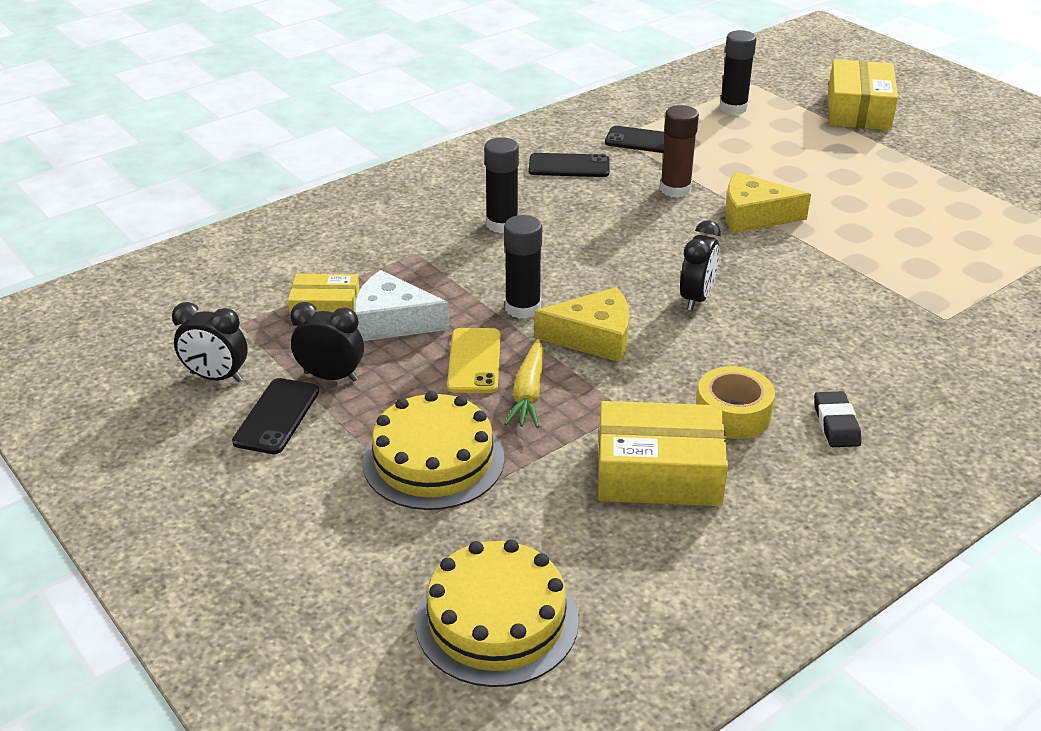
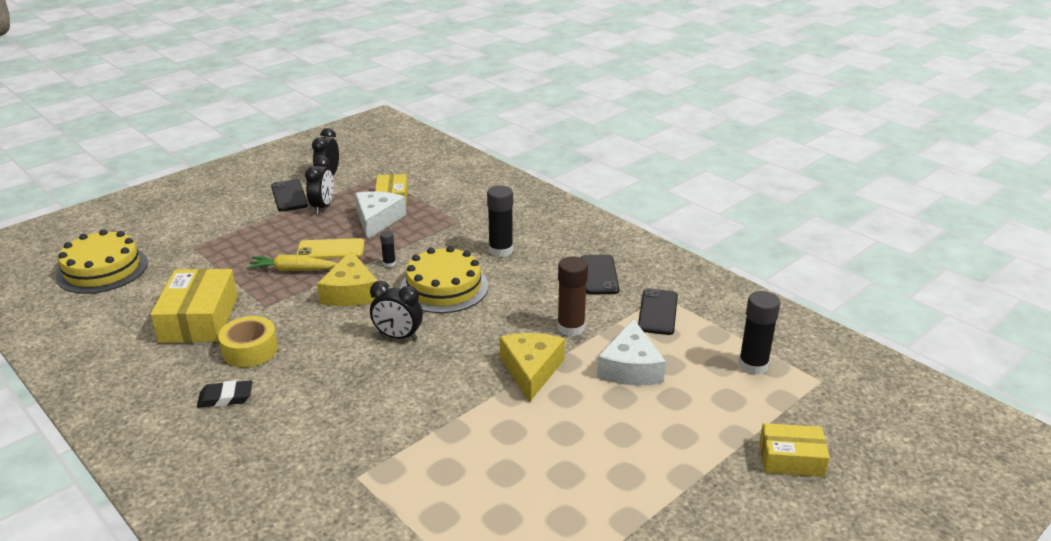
camera: 85 degrees right, 5 degrees down
(276, 416) = (289, 196): black phone -> black phone turned 60 degrees clockwise
(433, 460) = (237, 243): yellow cake -> yellow cake (444, 287)
(523, 308) = (389, 263): black glue stick -> black glue stick, size x0.51
(743, 164) = (630, 368): none -> white cheese
(858, 110) = (791, 459): yellow box -> yellow box, size x0.62

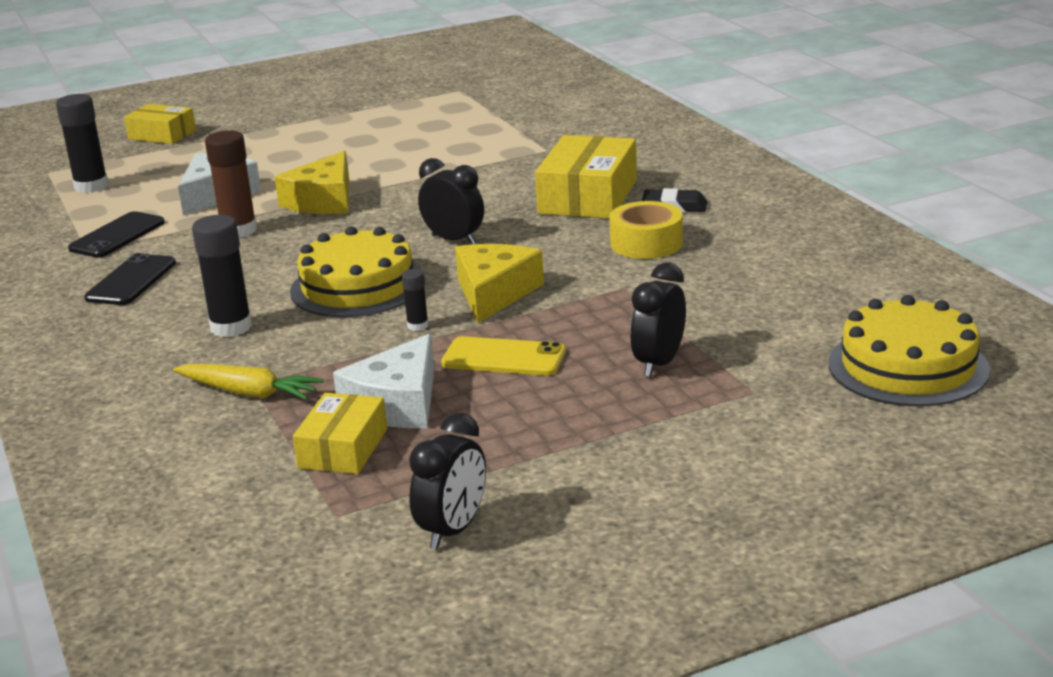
camera: 160 degrees left, 5 degrees down
(199, 319) = (719, 281): yellow box -> yellow box (588, 197)
(289, 196) = (556, 484): black phone -> none
(293, 270) = (575, 332): yellow carrot -> yellow carrot (249, 393)
(322, 207) = (491, 446): black clock -> black clock (659, 363)

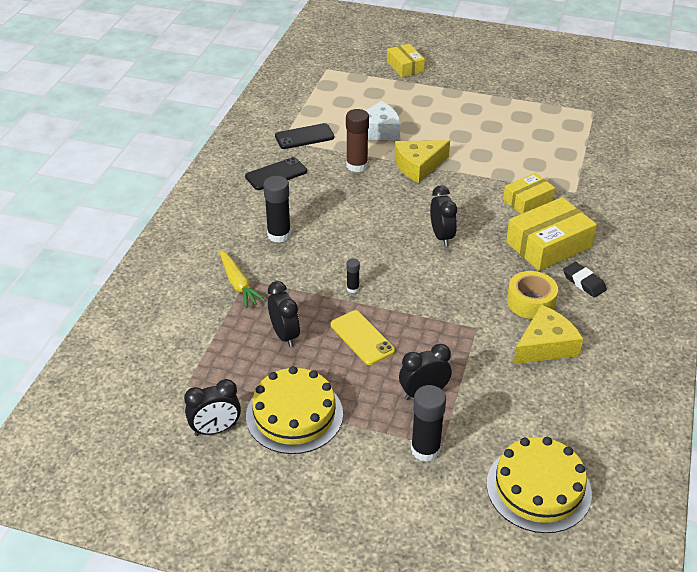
camera: 40 degrees right, 15 degrees up
(91, 186) = (332, 91): black glue stick -> black glue stick (425, 449)
(343, 448) = (233, 347): yellow box -> yellow box (527, 201)
(357, 286) = (360, 242): yellow cake -> yellow cake (294, 415)
(397, 404) = (284, 335): white cheese -> black clock
(494, 293) = (412, 289): yellow cheese -> yellow cheese (545, 345)

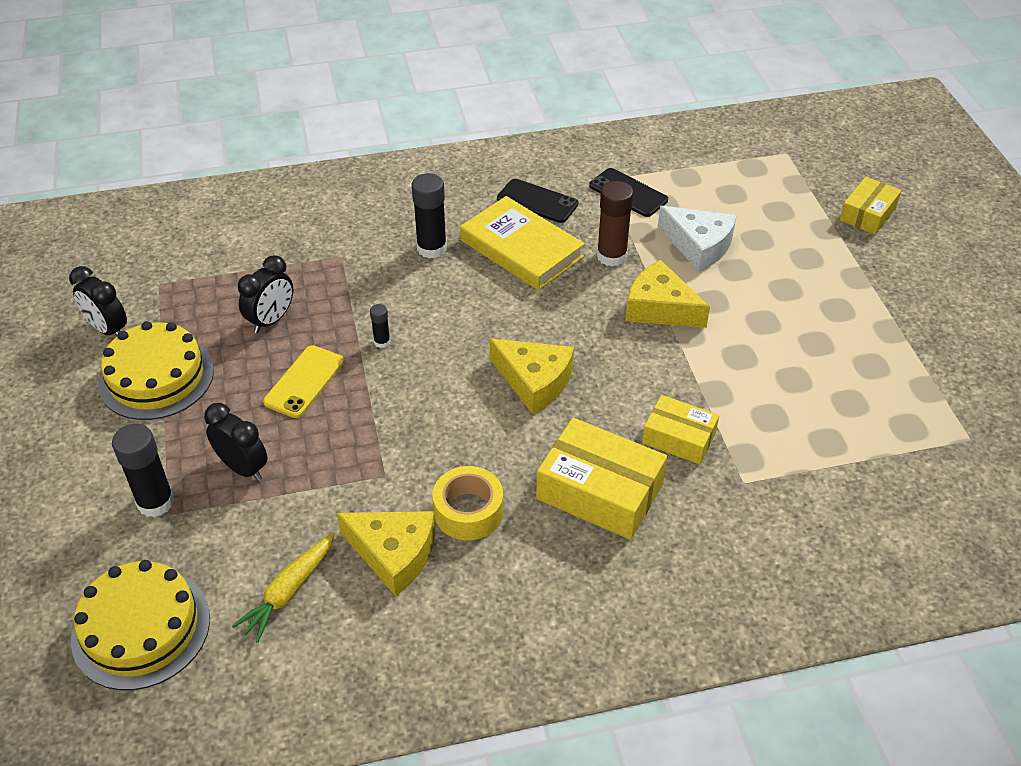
camera: 60 degrees right, 5 degrees up
(238, 284) = (329, 254): yellow carrot -> yellow carrot (289, 591)
(316, 197) = (521, 248): none -> yellow book
(441, 236) = (534, 381): black clock -> yellow cheese
(584, 282) = (547, 555): black eraser -> none

